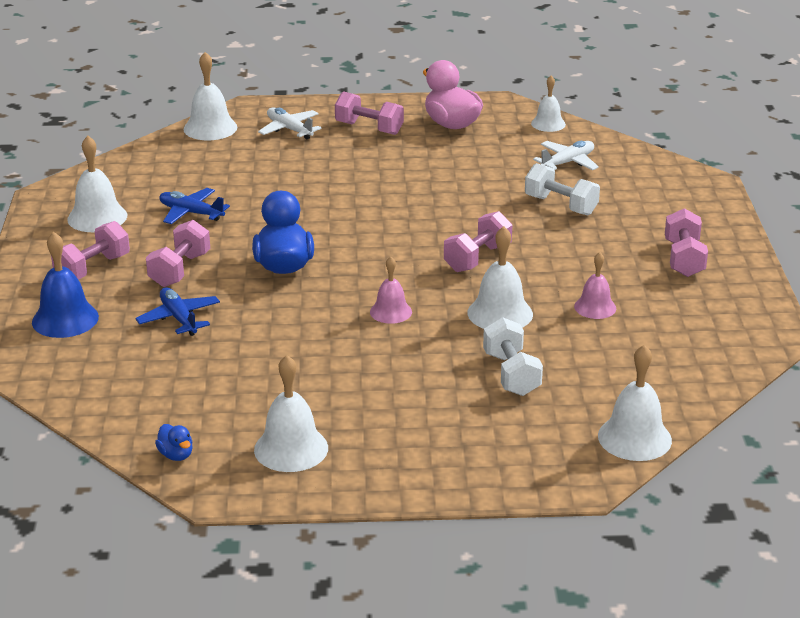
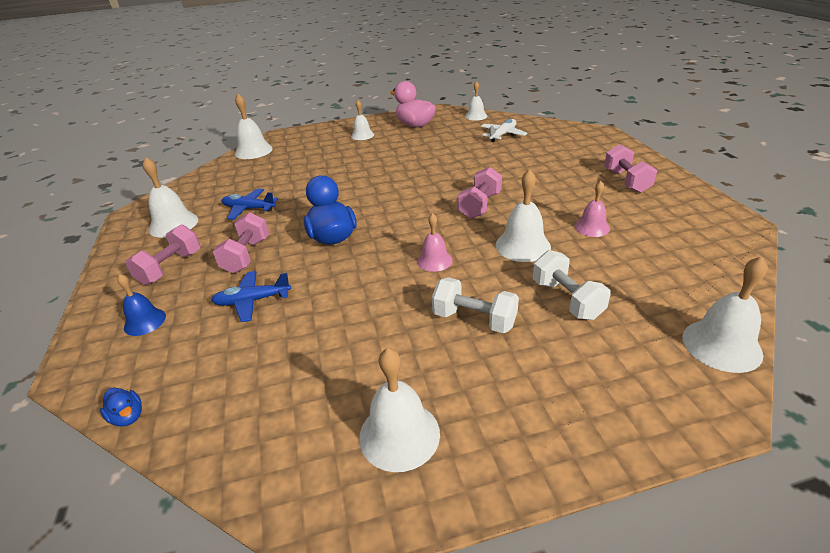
camera: 10 degrees left, 5 degrees up
(65, 319) = (145, 321): blue bell -> blue bell, size x0.65
(176, 455) = (274, 474): blue duck -> blue duck (128, 416)
(179, 318) = (252, 301): blue plane -> blue plane turned 60 degrees counterclockwise
(290, 129) = (309, 144): white plane -> none
(369, 128) = (362, 135): pink dumbbell -> white bell
(560, 205) = (516, 160): white dumbbell -> white dumbbell (474, 319)

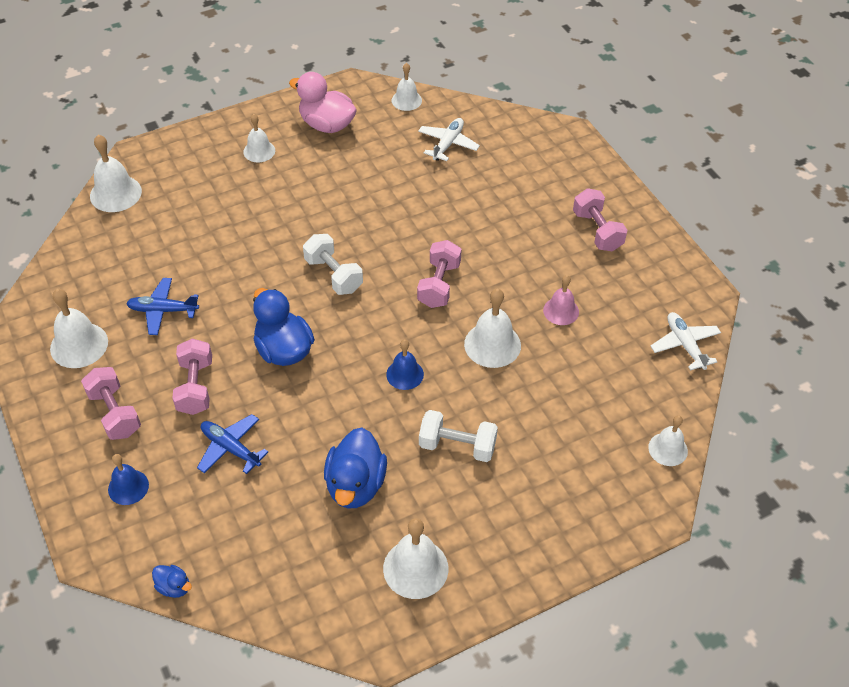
camera: 15 degrees left, 15 degrees up
(170, 268) = (115, 413): pink dumbbell -> pink dumbbell turned 45 degrees counterclockwise
(252, 301) = (231, 448): blue plane -> blue plane turned 60 degrees clockwise
(358, 342) = (355, 485): none -> blue duck
(434, 260) = (405, 374): pink bell -> blue bell
(566, 299) = (539, 412): white dumbbell -> white dumbbell (333, 275)
(721, 345) = (668, 449): white bell -> white bell, size x0.65
(726, 258) = (685, 345): none -> white plane

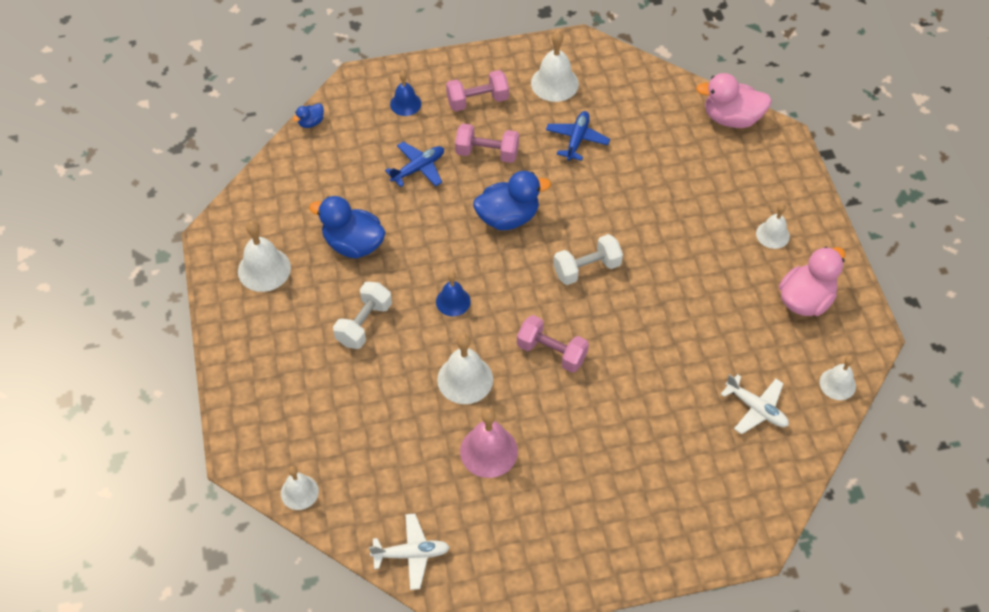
camera: 105 degrees right, 5 degrees up
(115, 193) = (731, 118): white bell -> pink duck
(561, 311) = (488, 451): pink bell -> pink bell, size x1.55
(597, 231) = (589, 522): pink dumbbell -> none

